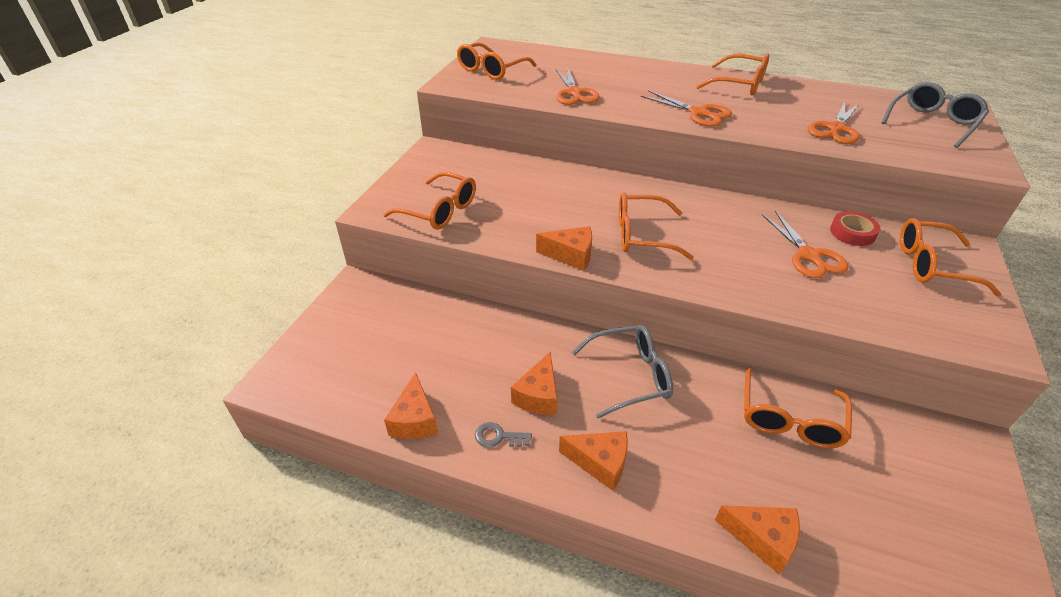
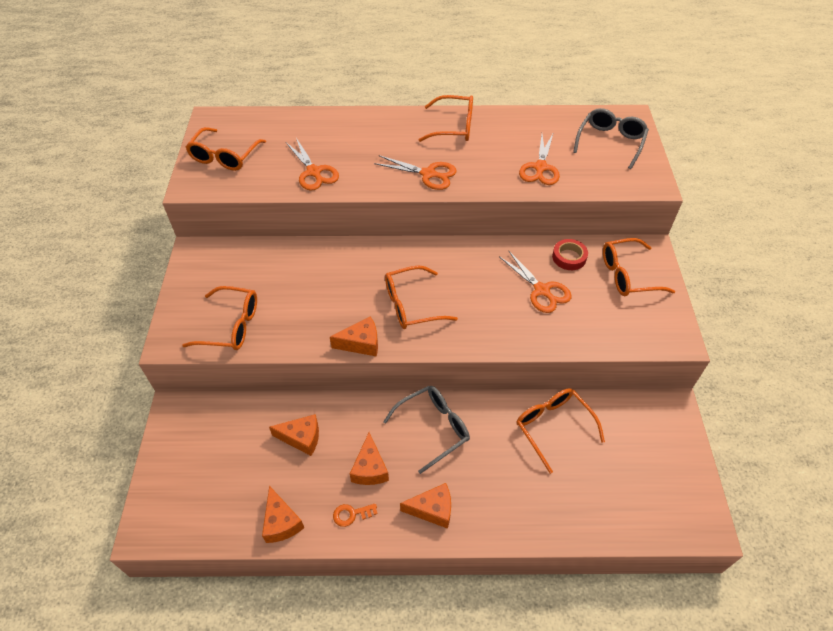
camera: 20 degrees left, 10 degrees up
(498, 437) = (351, 514): grey key -> orange key
(762, 539) = (554, 528): orange cheese -> orange cheese (302, 438)
(789, 418) = (553, 428): orange glasses -> orange glasses turned 150 degrees clockwise

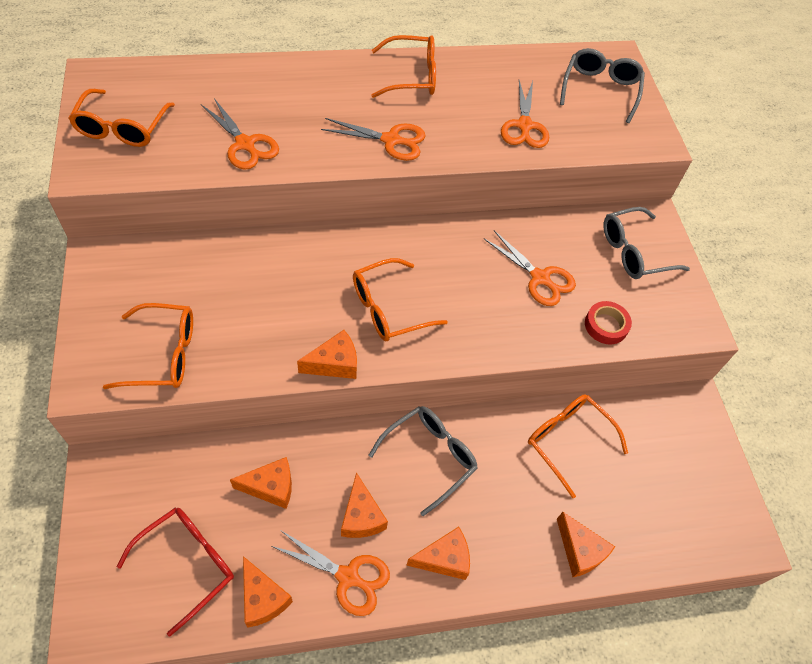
camera: 15 degrees left, 5 degrees up
(227, 489) = (187, 564): none -> red glasses
(351, 514) = (348, 577): orange key -> orange scissors
(550, 517) = (580, 551): none -> orange cheese
(569, 257) = (565, 234): red tape -> red tape (606, 325)
(628, 275) = (635, 252): orange glasses -> grey glasses

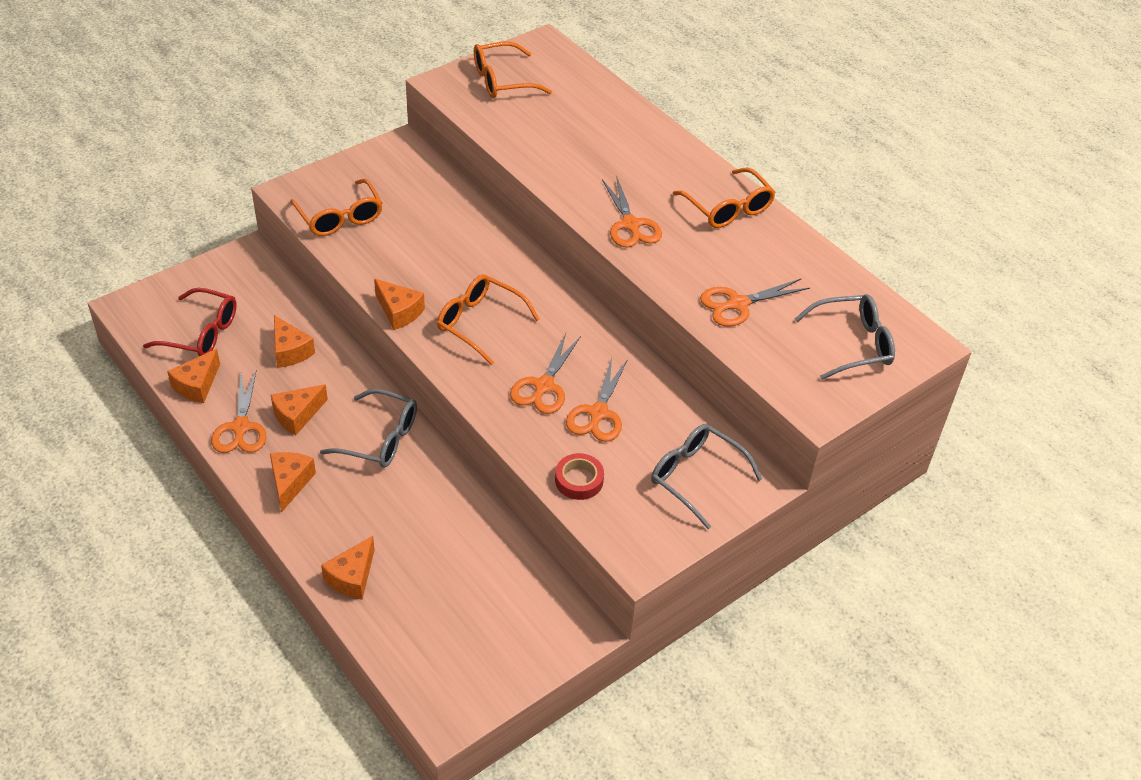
camera: 65 degrees right, 10 degrees down
(245, 144) = (545, 147): orange scissors -> orange scissors (544, 386)
(444, 559) = (290, 483): orange cheese -> orange cheese turned 135 degrees counterclockwise
(568, 441) = (462, 534): orange glasses -> none

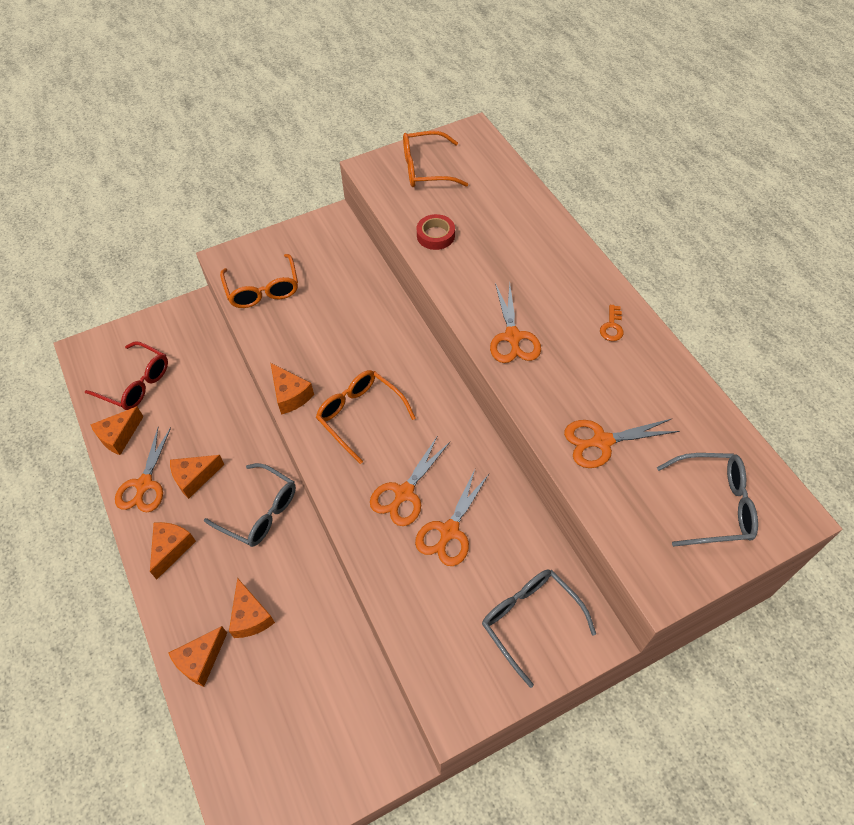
camera: 15 degrees right, 10 degrees up
(290, 351) = (204, 410): orange cheese -> orange cheese (250, 616)
(579, 480) = (414, 608): red tape -> red tape (435, 235)
(727, 208) = (612, 326): orange glasses -> orange key

